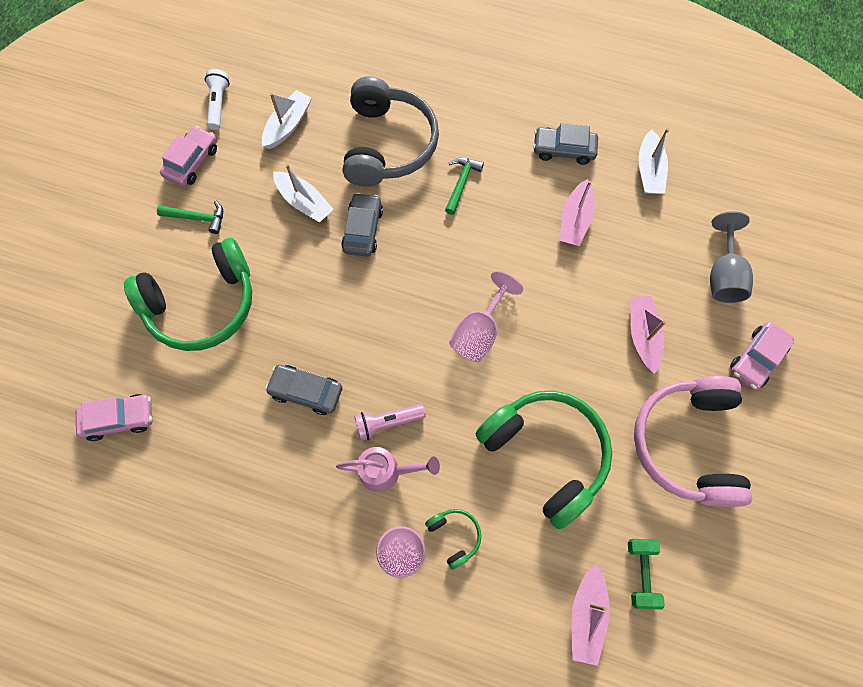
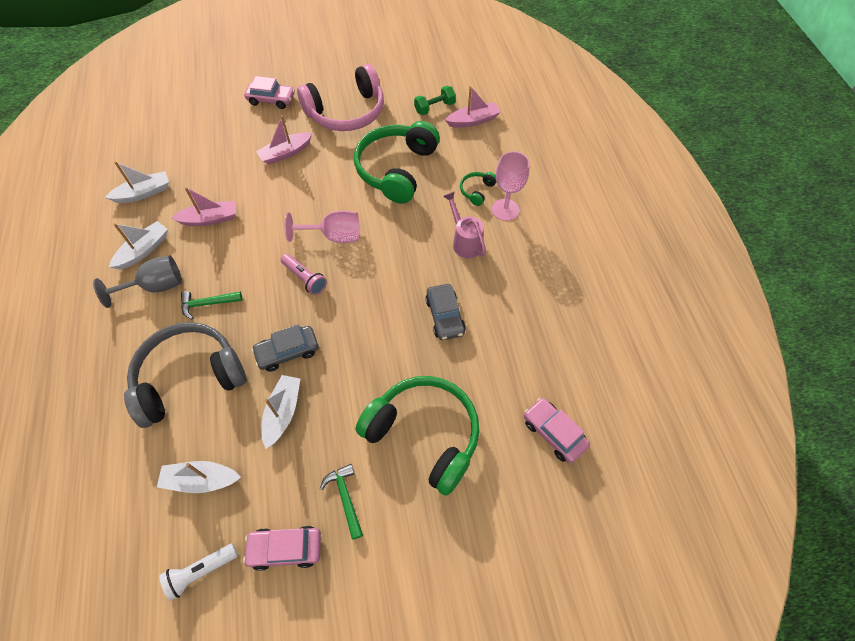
camera: 120 degrees left, 10 degrees down
(388, 422) = (433, 257): pink flashlight -> pink flashlight (305, 278)
(563, 150) = (143, 250): grey car -> white boat
(723, 275) = (217, 130): grey goblet -> grey goblet (155, 286)

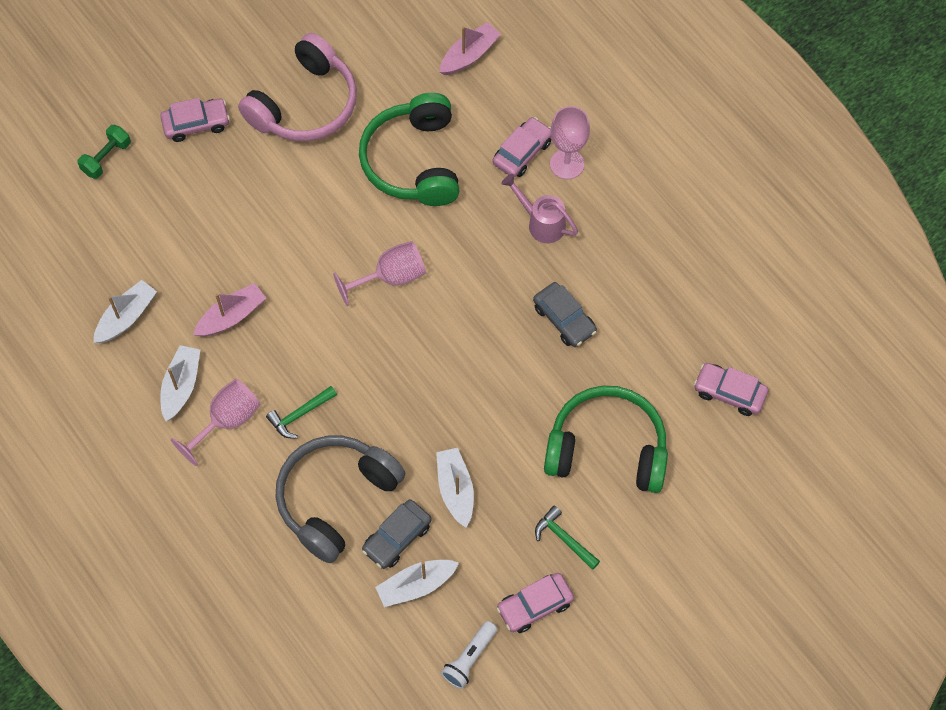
camera: 25 degrees left, 5 degrees up
(155, 286) = (227, 421): grey goblet -> pink goblet
(286, 153) = (265, 193): pink boat -> none
(287, 352) = (421, 428): grey car -> grey car (397, 537)
(305, 278) = (389, 341): pink flashlight -> none
(434, 108) = (412, 54): green dumbbell -> green dumbbell (106, 158)
(476, 191) = (522, 152): green headphones -> pink car

